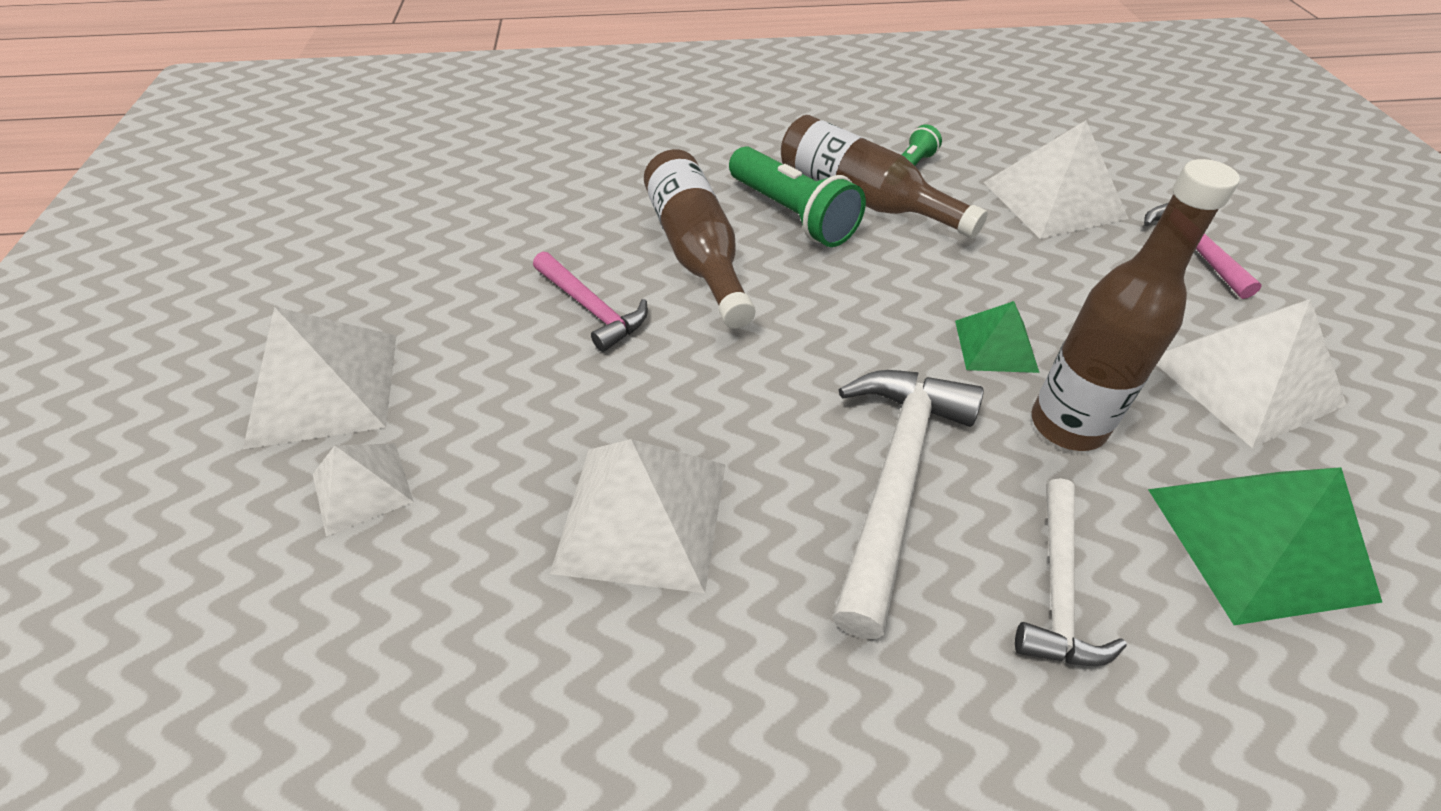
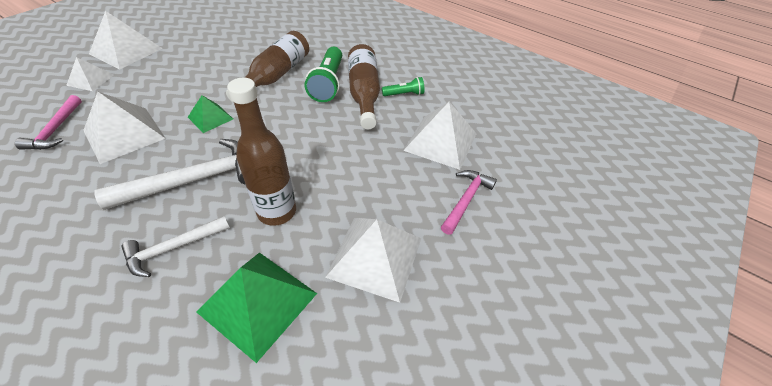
camera: 40 degrees right, 0 degrees up
(591, 309) = (216, 72): pink hammer -> pink hammer (55, 130)
(996, 346) = (307, 170): green pyramid -> green pyramid (210, 118)

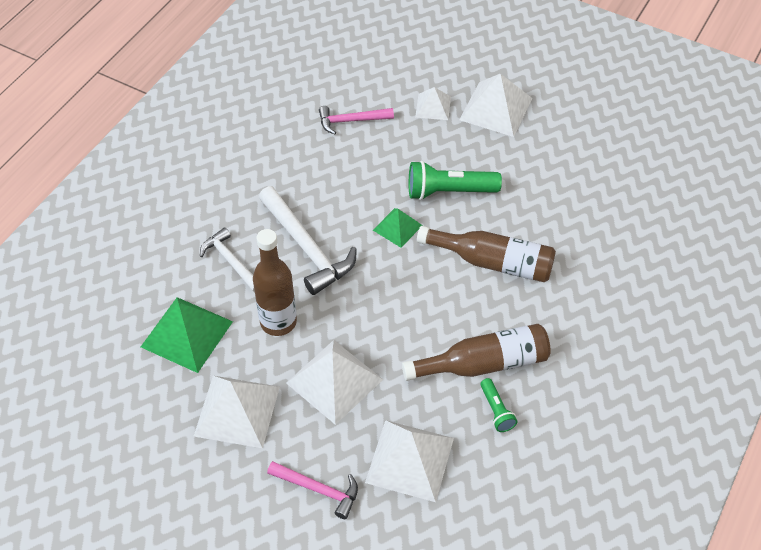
camera: 85 degrees right, 5 degrees up
(124, 134) = (357, 171): white pyramid -> white pyramid (334, 381)
(328, 83) = (493, 321): green flashlight -> green flashlight (449, 191)

